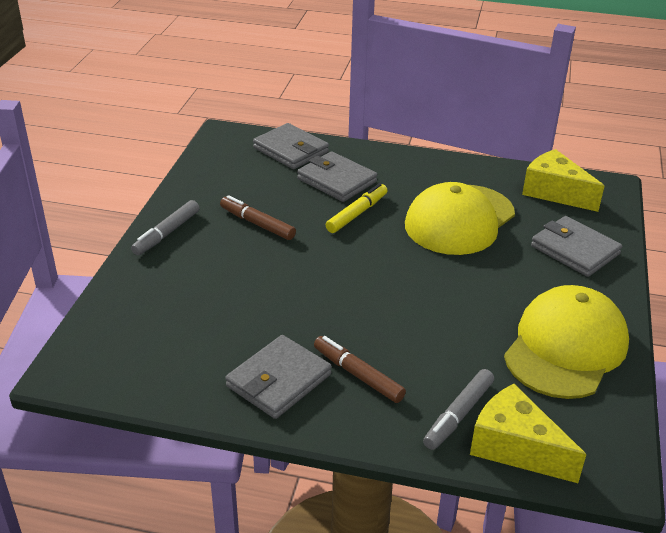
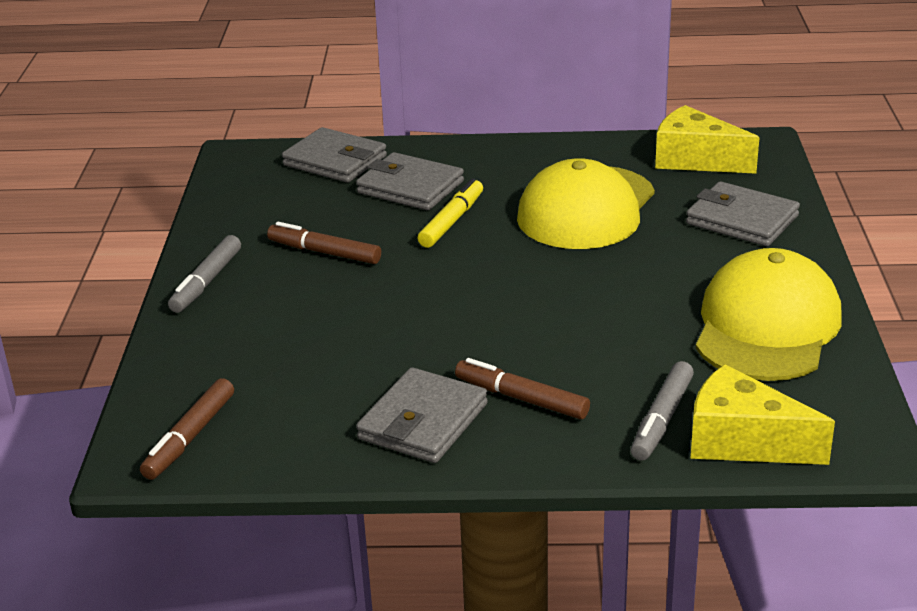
camera: 10 degrees left, 5 degrees down
(109, 360) = (190, 437): none -> brown marker

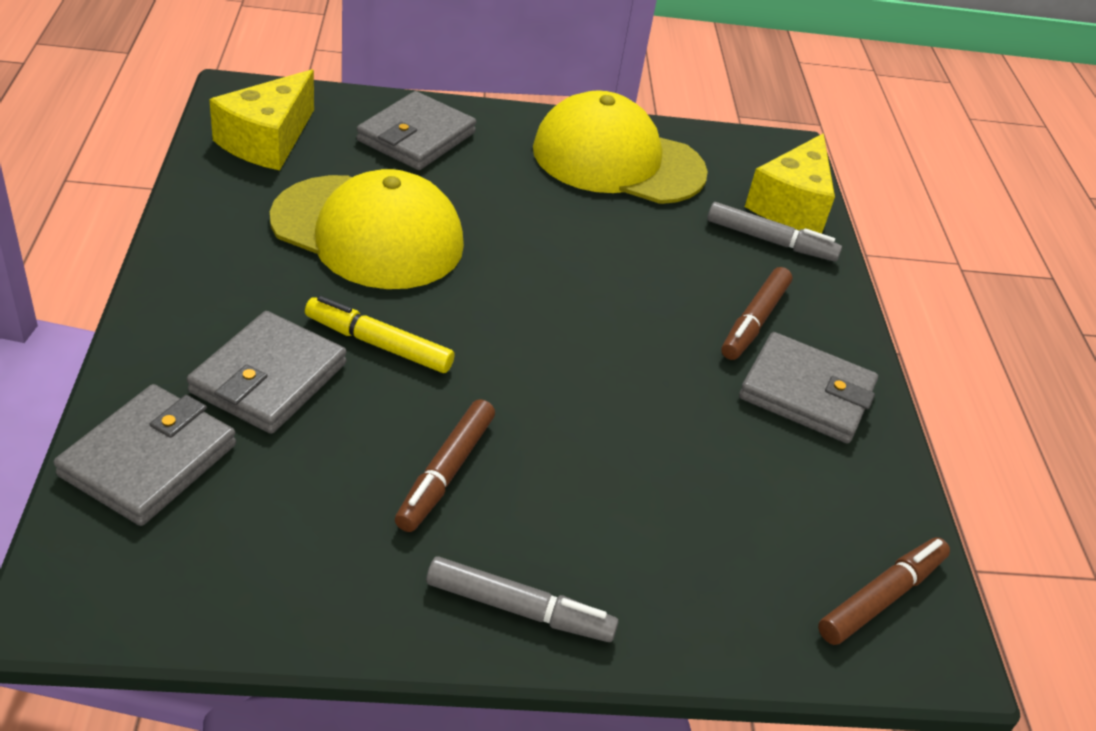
camera: 100 degrees left, 10 degrees up
(190, 437) = (881, 597): brown marker -> brown marker turned 60 degrees counterclockwise

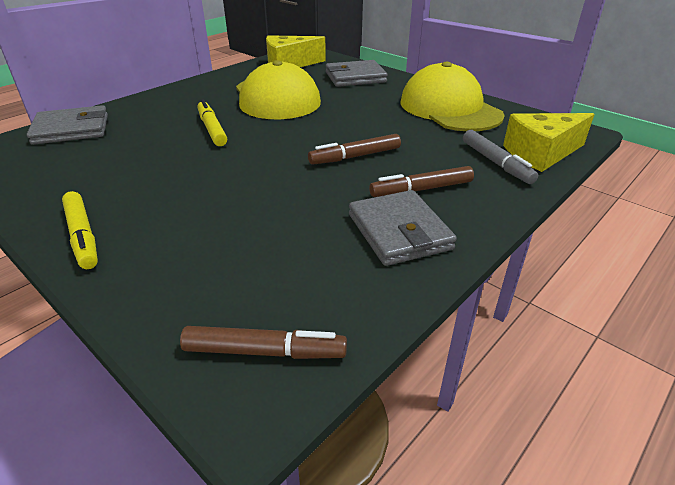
camera: 50 degrees right, 5 degrees down
(269, 378) = (153, 124): grey wallet -> none
(446, 473) = (153, 177): brown marker -> brown marker (355, 156)
(519, 609) = (83, 236): grey marker -> yellow marker

